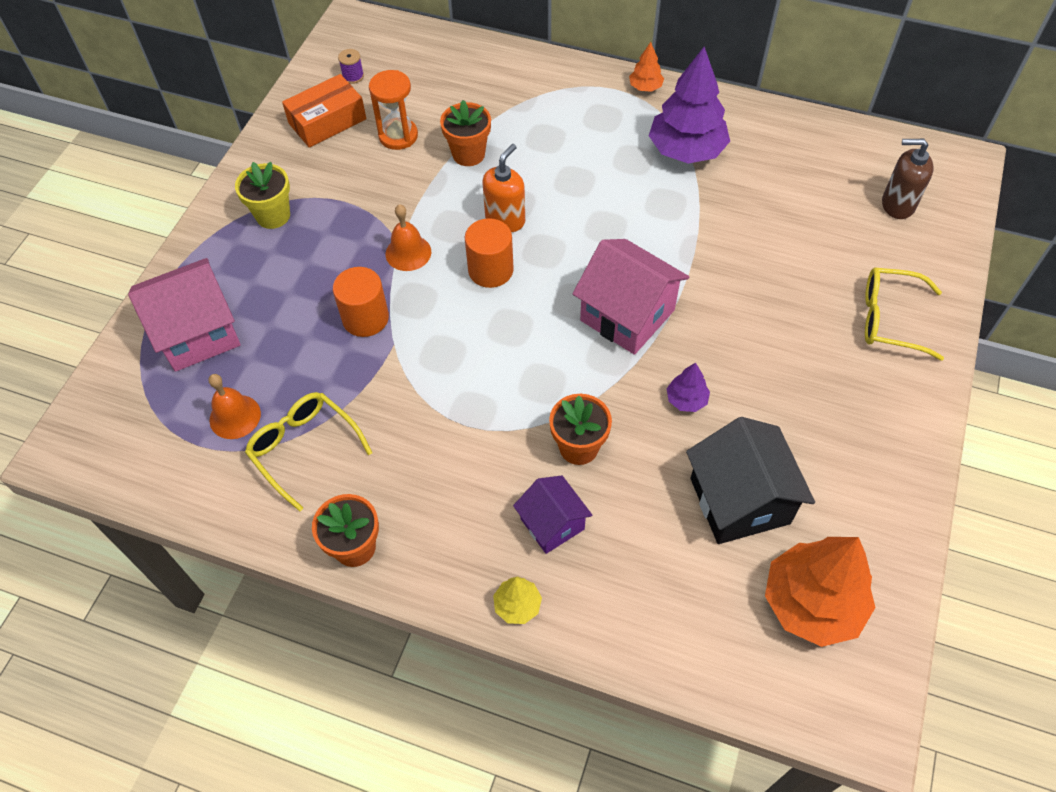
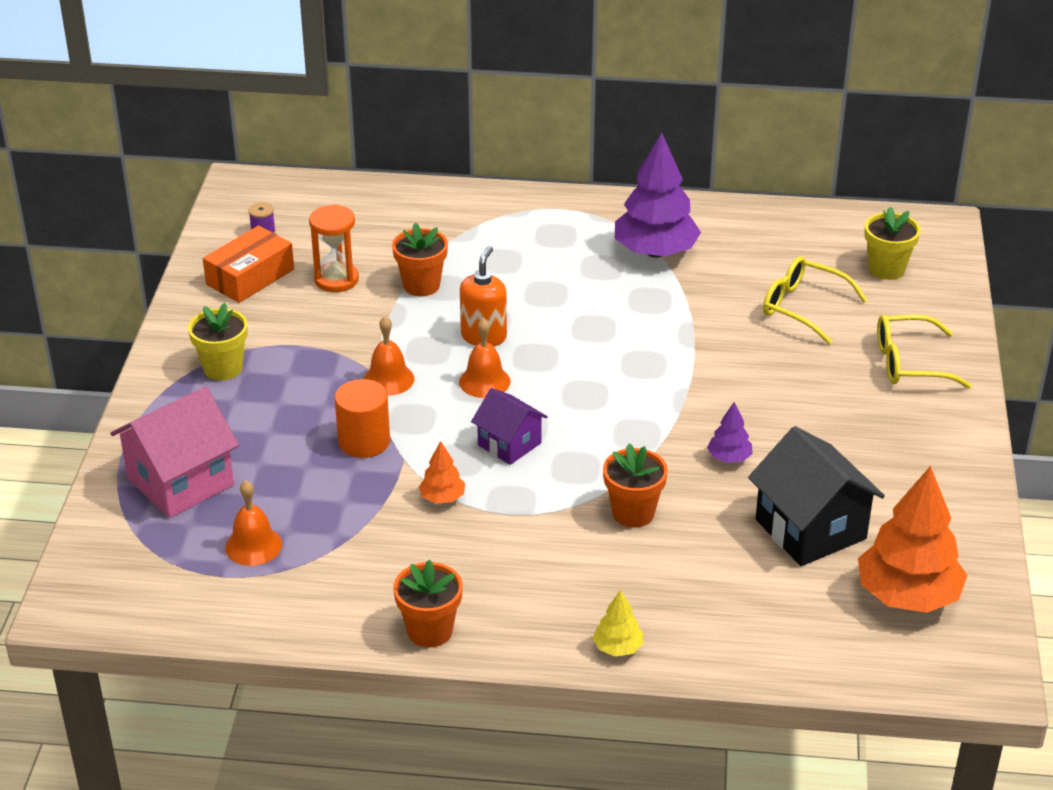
camera: 15 degrees left, 20 degrees down
(304, 448) = (341, 560): yellow glasses -> yellow glasses (803, 307)
(490, 270) = (484, 381): orange cylinder -> orange bell
(552, 524) = (629, 578): purple house -> purple house (509, 444)
(627, 315) = (643, 398): pink house -> none
(645, 87) = (592, 203): orange tree -> orange tree (442, 498)
(897, 204) = (886, 269): brown soap dispenser -> yellow flower pot

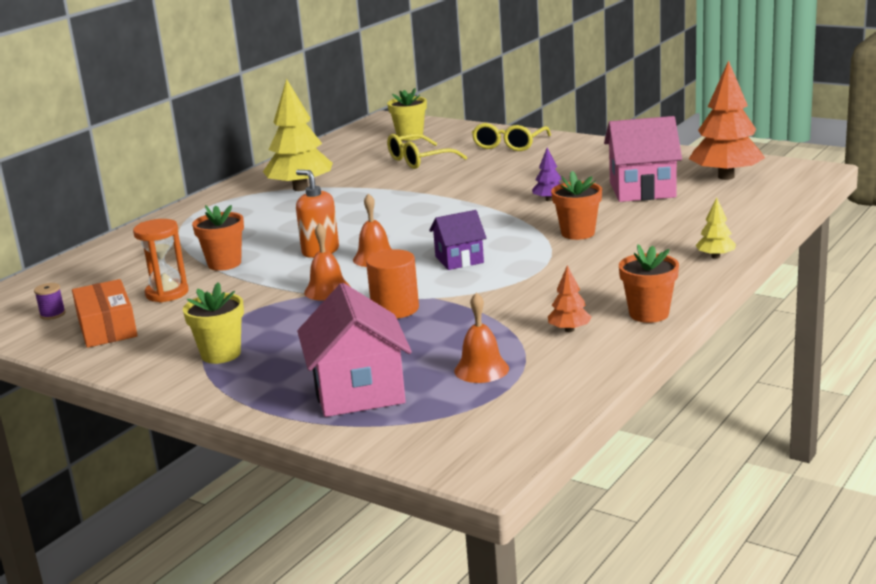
camera: 60 degrees left, 15 degrees down
(442, 498) = (497, 290): orange tree -> orange tree (569, 330)
(655, 252) = (300, 188): purple tree -> yellow tree
(810, 529) = (642, 190): black house -> pink house

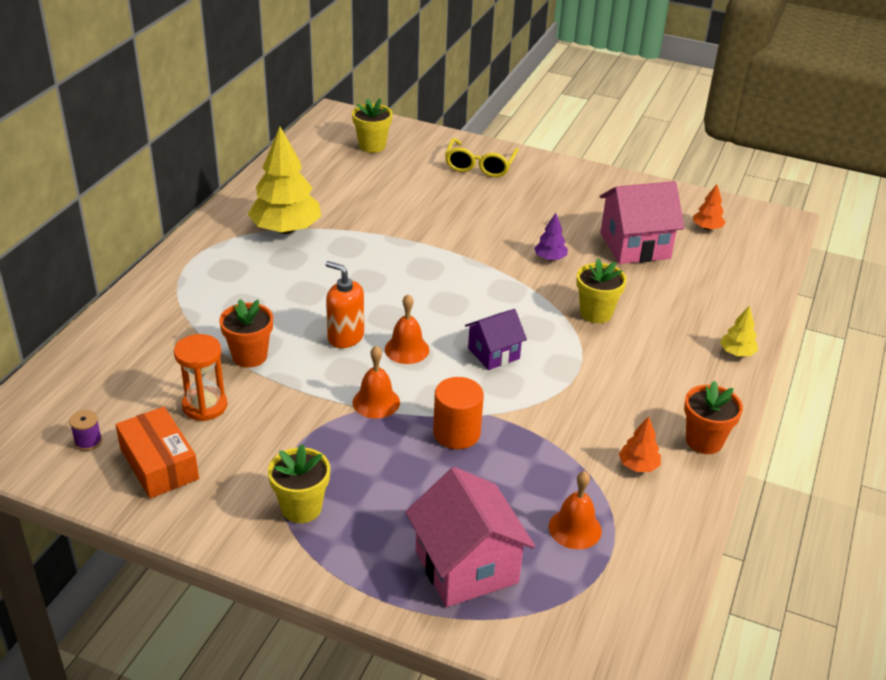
camera: 15 degrees left, 15 degrees up
(419, 160) = (396, 187): yellow glasses -> none
(578, 233) = (596, 313): orange flower pot -> yellow flower pot
(726, 177) = (707, 228): orange tree -> orange tree, size x0.46

